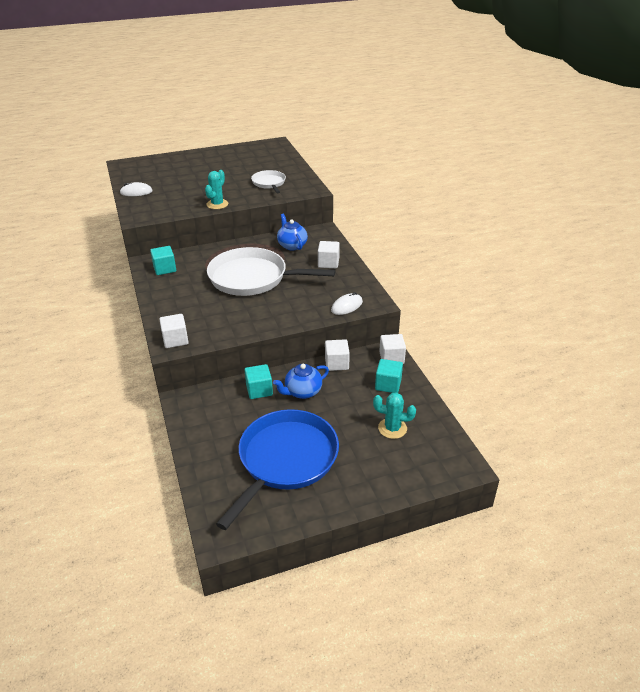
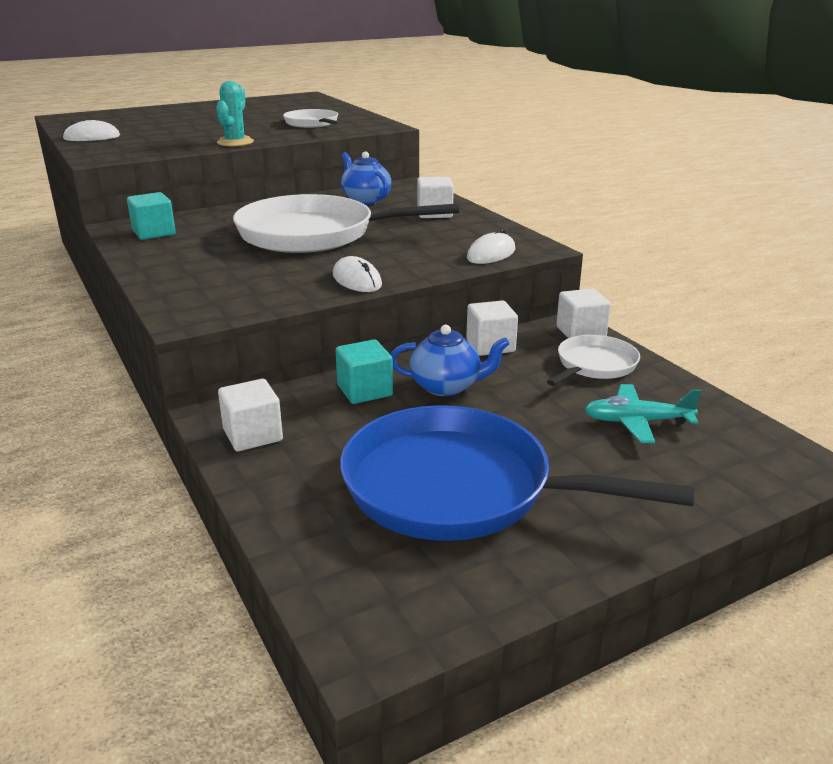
camera: 10 degrees left, 10 degrees down
(175, 340) = (195, 310): white cube -> white cube (253, 435)
(264, 323) = (357, 280): none -> white mouse
(285, 460) = (457, 487): blue pan -> blue pan turned 90 degrees counterclockwise
(302, 392) = (446, 386): blue teapot -> blue teapot turned 135 degrees counterclockwise
(388, 384) = (594, 365): turquoise cube -> white pan
(392, 428) = (637, 422): turquoise cactus -> turquoise plane

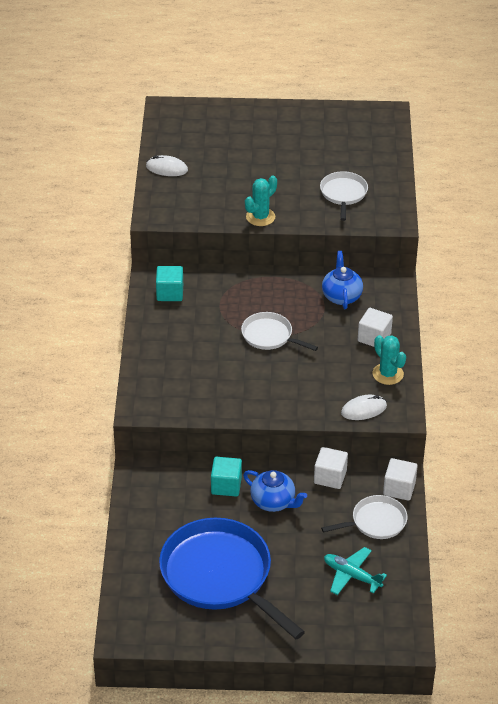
camera: 30 degrees right, 15 degrees up
(253, 435) = (147, 495): white cube -> none
(313, 234) = (269, 336): white pan -> white pan, size x0.51
(357, 280) = (256, 406): white mouse -> none
(482, 229) = (388, 374): none -> turquoise cactus

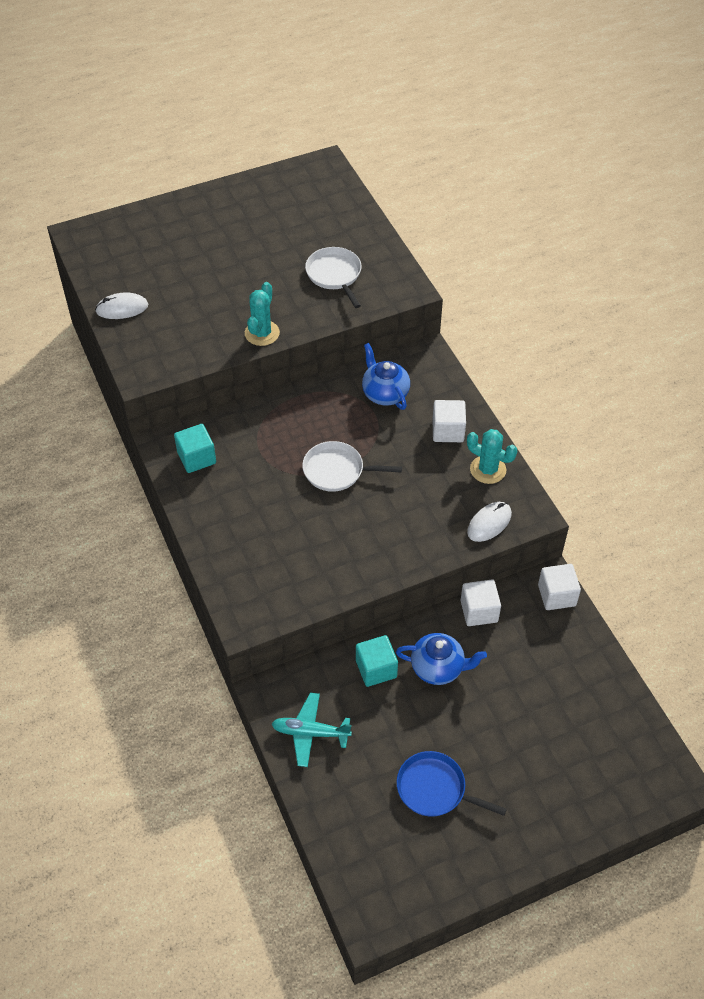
camera: 25 degrees left, 10 degrees up
(220, 575) = (434, 789): blue pan -> blue pan, size x0.51
(351, 575) = (572, 725): turquoise plane -> turquoise plane (310, 733)
(376, 522) = (557, 646): white pan -> none

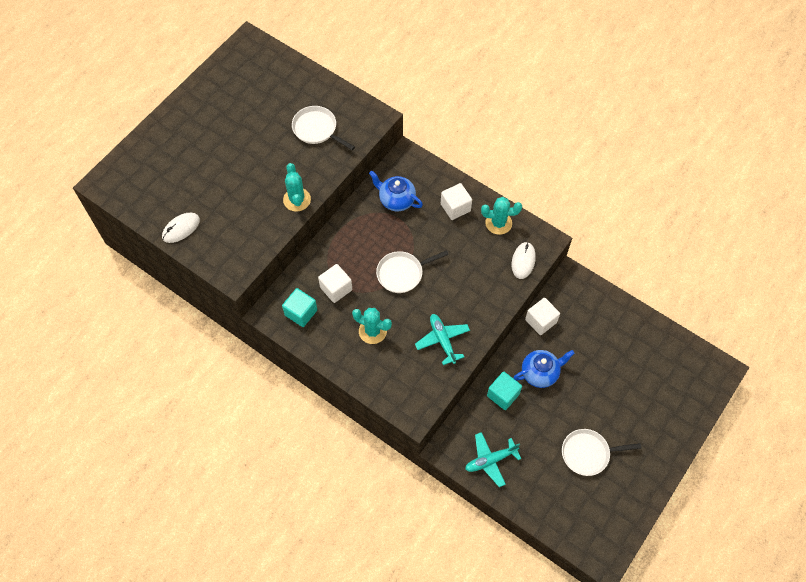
camera: 30 degrees left, 10 degrees up
(260, 513) = (372, 331): none -> turquoise cactus
(332, 561) = (442, 340): none -> turquoise plane
(434, 789) = (588, 453): blue pan -> white pan
(556, 595) = (580, 285): white cube -> white cube (336, 288)

